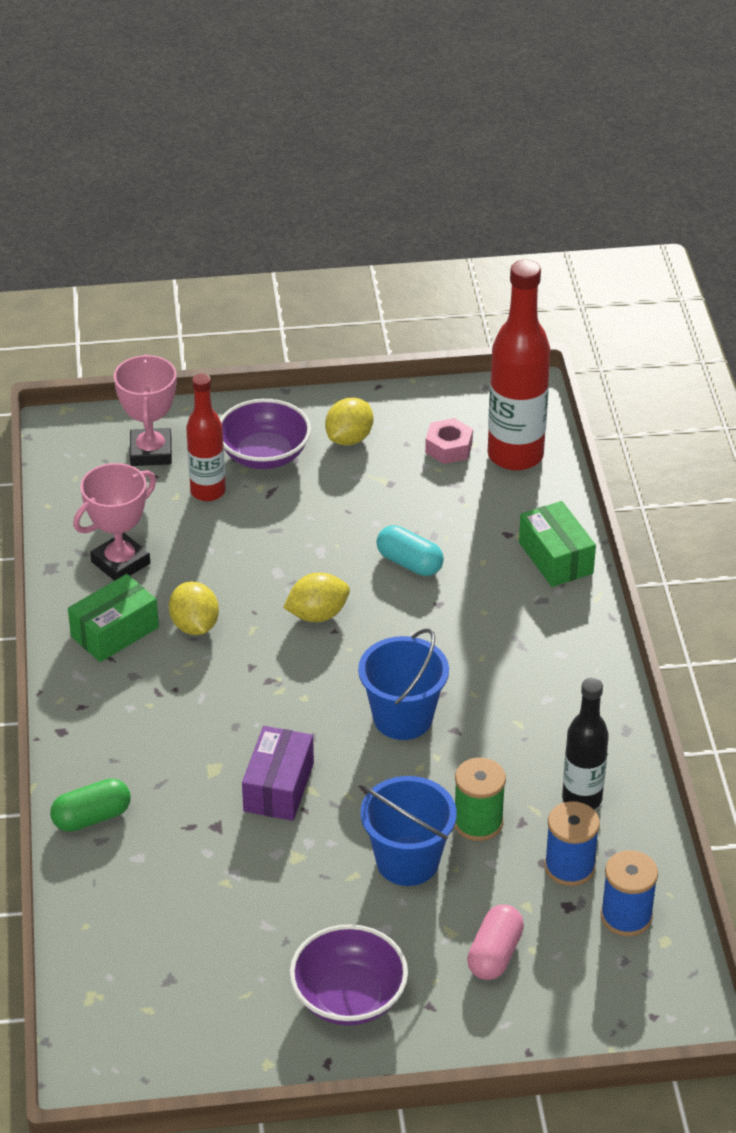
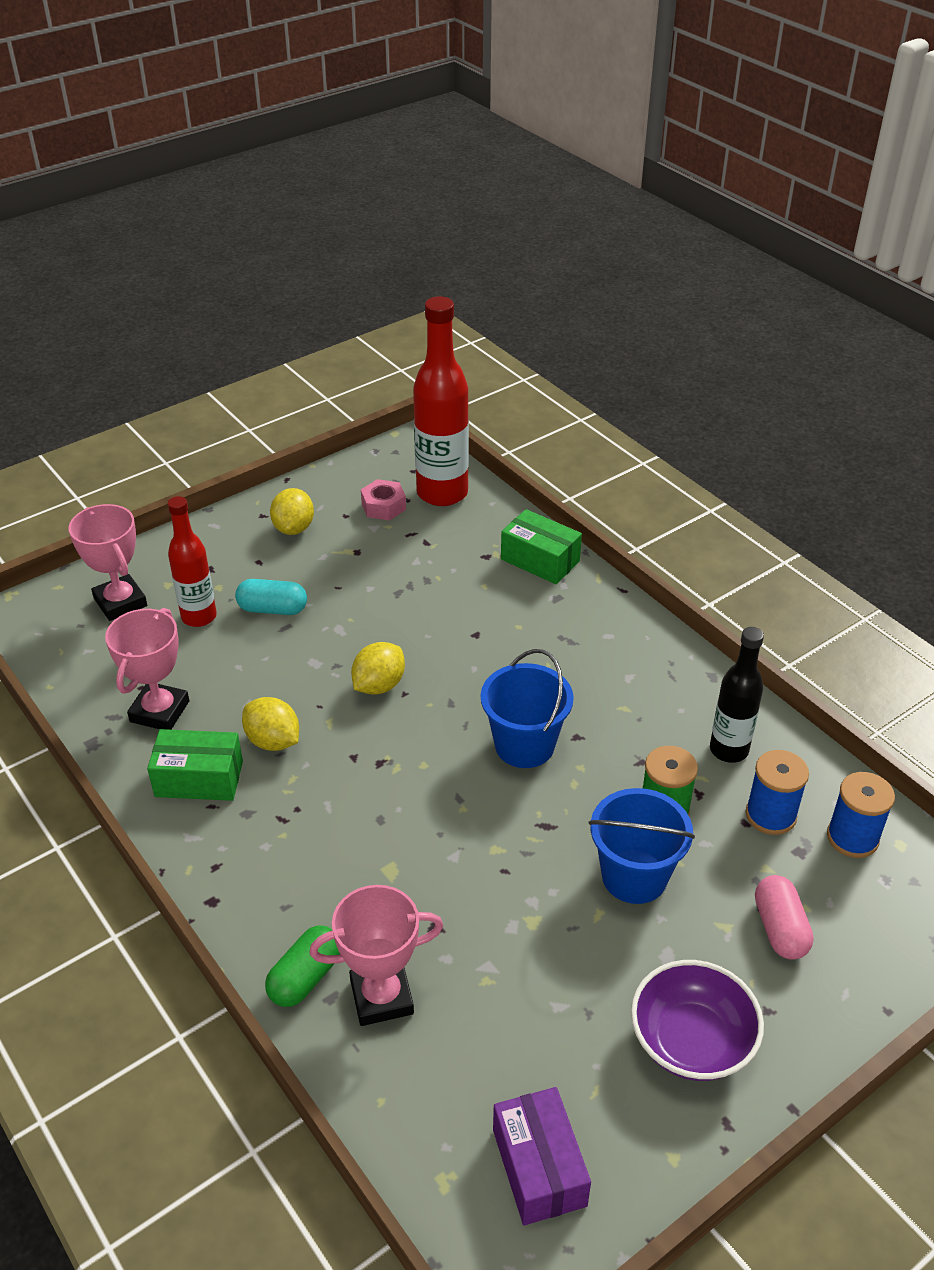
camera: 30 degrees left, 0 degrees up
(115, 632) = (199, 779): green box -> green box turned 75 degrees clockwise
(138, 857) = (381, 997): none -> pink trophy
(264, 455) = (228, 567): purple bowl -> none
(278, 787) = (465, 860): purple box -> purple box (539, 1167)
(409, 563) = (424, 610): turquoise capsule -> turquoise capsule (273, 609)

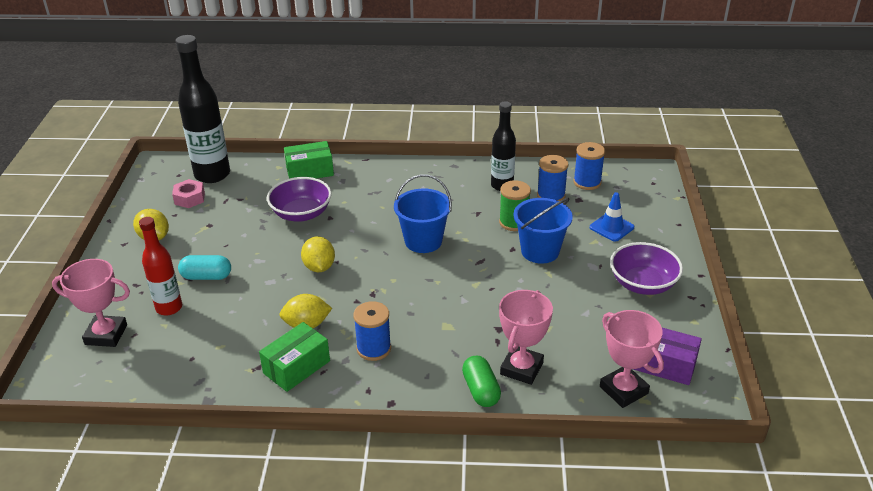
camera: 50 degrees left, 5 degrees down
(159, 711) = (222, 359): pink trophy -> pink trophy (623, 390)
(273, 609) = (206, 276): turquoise capsule -> turquoise capsule turned 45 degrees clockwise
(287, 826) = (374, 348): none -> blue spool
(442, 493) = (212, 175): red bottle -> black bottle
(455, 607) = (301, 213): none -> purple bowl
(780, 928) = (611, 227): pink capsule -> blue traffic cone

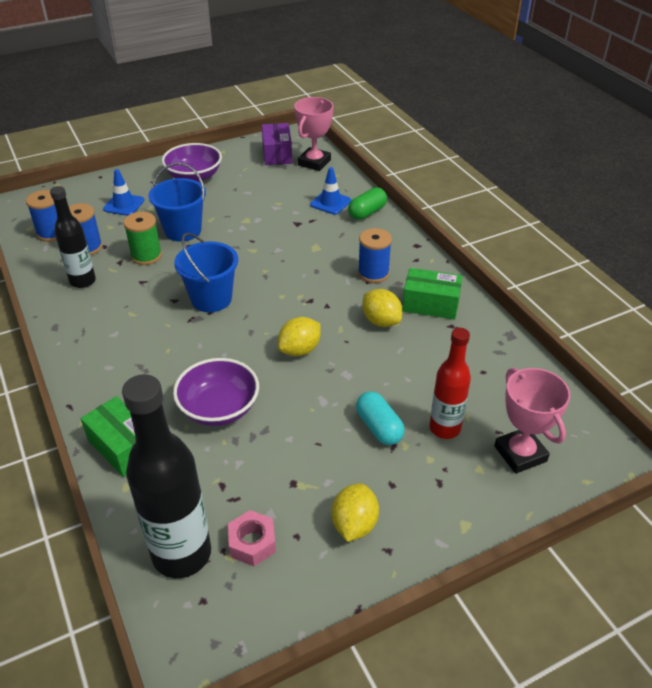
camera: 120 degrees left, 5 degrees up
(521, 368) = (330, 203): pink trophy -> blue traffic cone

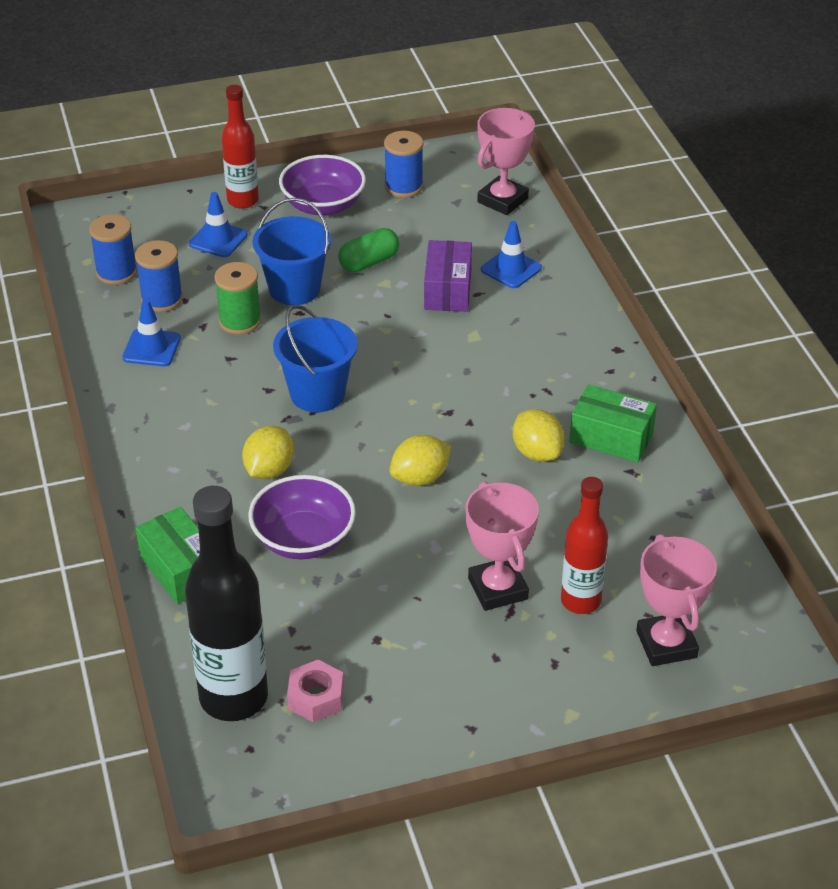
camera: 10 degrees right, 0 degrees up
(83, 281) = (151, 348): black bottle -> blue traffic cone
(138, 179) = (243, 201): none -> red bottle
(277, 154) = (450, 180): purple box -> purple box (447, 290)
(354, 524) = (439, 695): yellow lemon -> yellow lemon (269, 470)
(367, 212) = (560, 290): green capsule -> green capsule (369, 262)
(373, 273) = (544, 384): blue spool -> blue spool (403, 186)
(379, 427) = (498, 589): turquoise capsule -> pink trophy

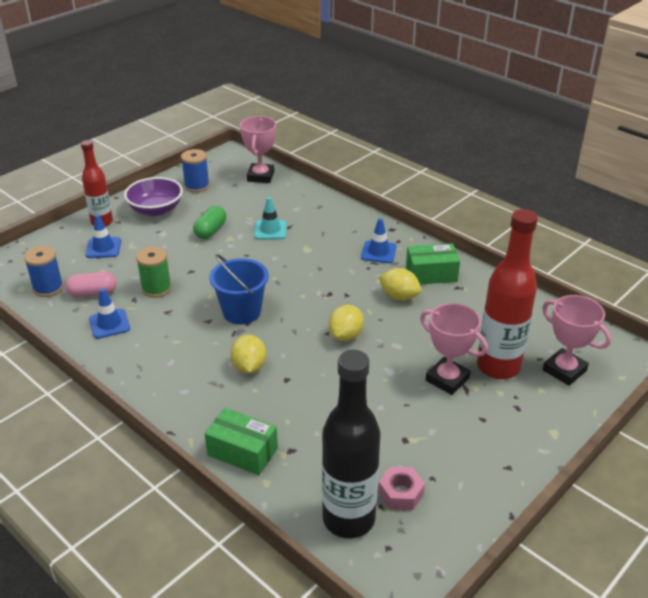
camera: 30 degrees left, 5 degrees down
(162, 299) = (93, 293): blue spool -> pink capsule
(294, 289) = (176, 259): blue bucket -> none
(303, 539) = (307, 399): purple bowl -> none
(447, 290) = (270, 230): purple box -> turquoise traffic cone
(511, 269) = (296, 208): blue traffic cone -> blue traffic cone (378, 252)
(580, 601) = (498, 367): red bottle -> red bottle, size x1.62

